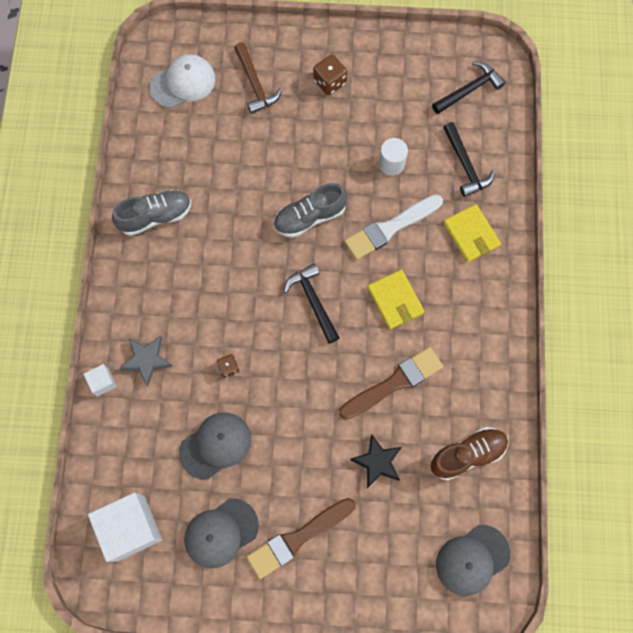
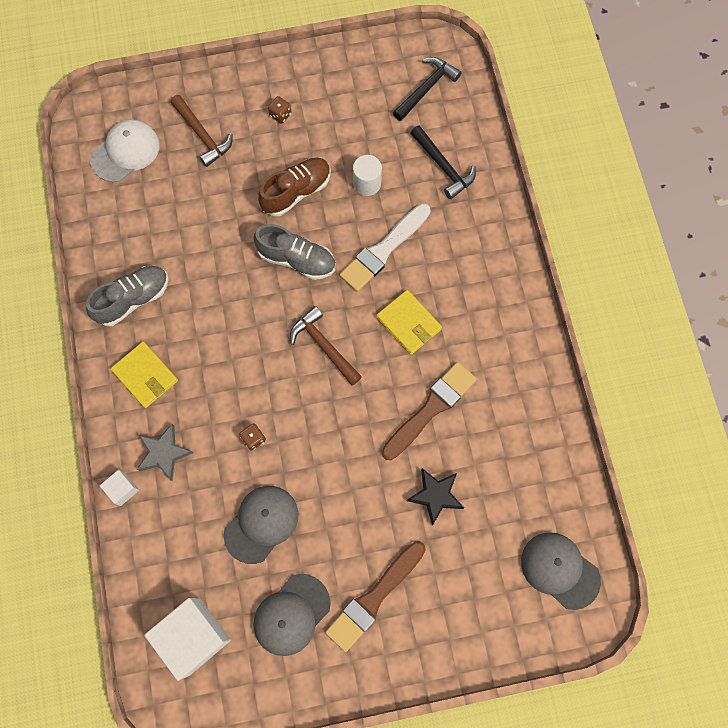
camera: 15 degrees left, 0 degrees up
(309, 217) = (297, 259): grey shoe -> grey shoe turned 120 degrees counterclockwise
(313, 301) = (323, 345): black hammer -> brown hammer
(330, 82) = (280, 115): brown dice -> brown dice, size x0.63
(467, 455) = (525, 463): brown shoe -> brown shoe (296, 192)
(471, 234) = (468, 236): yellow wallet -> yellow wallet (145, 376)
(472, 560) = (560, 570): grey cap -> grey cap turned 90 degrees clockwise

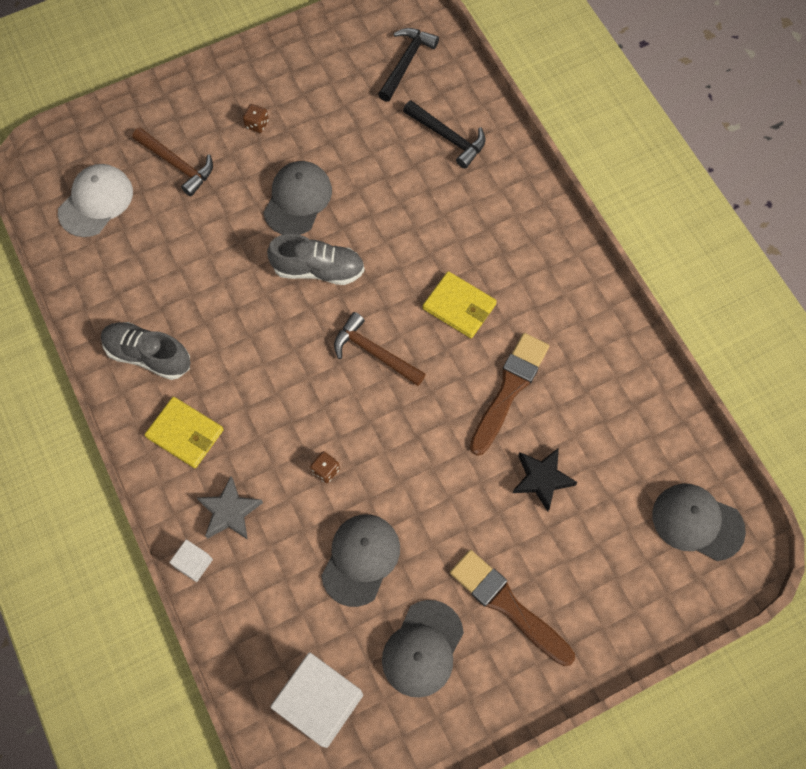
camera: 15 degrees left, 5 degrees down
(133, 299) = (148, 355): grey shoe -> grey shoe turned 105 degrees counterclockwise
(296, 192) = (297, 199): brown shoe -> grey cap
(367, 183) = (371, 173): white cylinder -> none
(374, 597) = (508, 605): brown brush -> brown brush turned 105 degrees clockwise
(383, 250) = (409, 237): white brush -> none

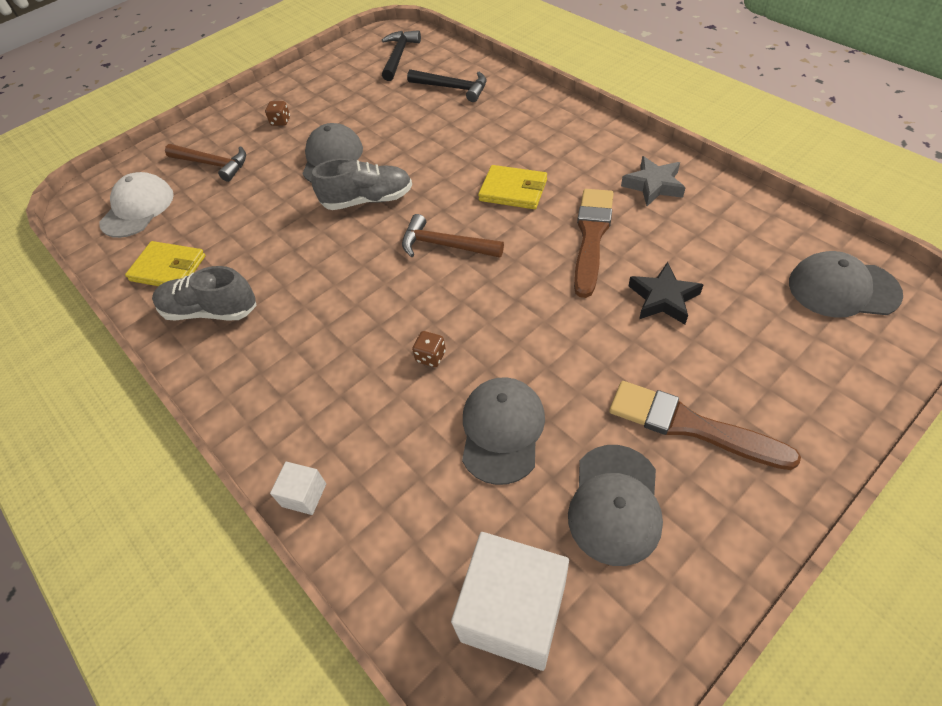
camera: 10 degrees left, 15 degrees down
(185, 433) = (265, 367): yellow wallet -> yellow wallet (168, 268)
(230, 512) = (334, 428): grey star -> grey star (653, 185)

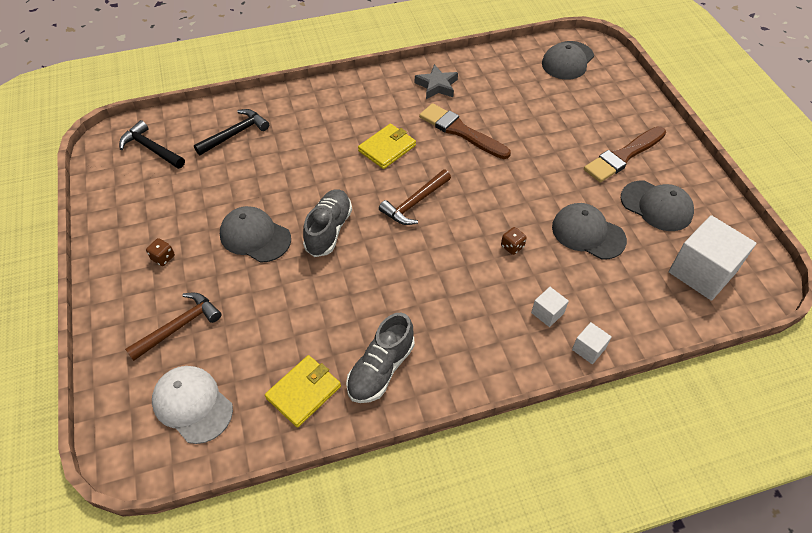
camera: 70 degrees left, 0 degrees up
(343, 430) = (547, 313): none -> white cube
(663, 298) = (532, 125): black star -> none

